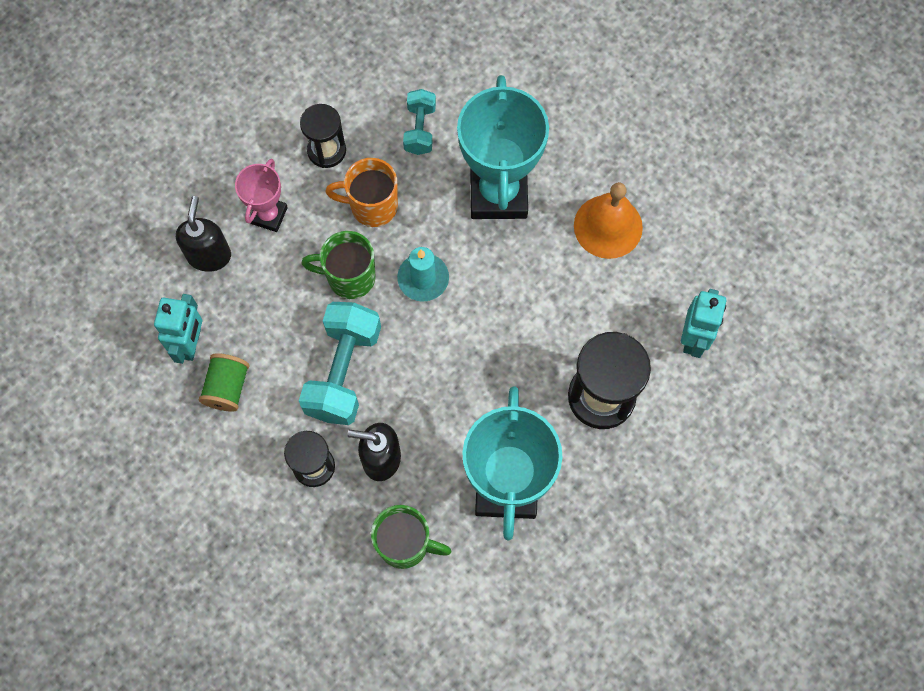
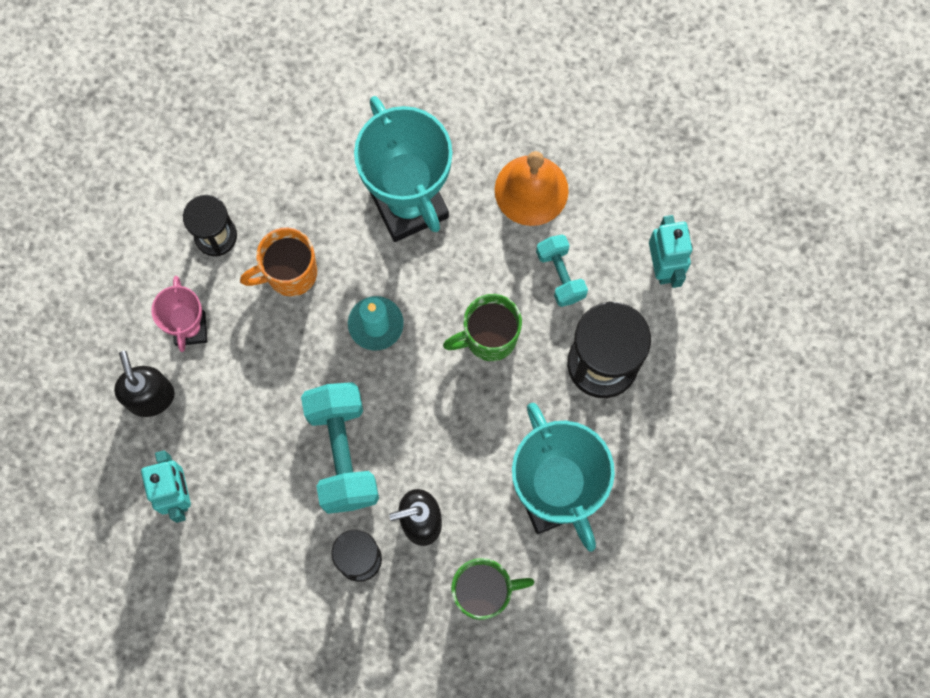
camera: 25 degrees left, 5 degrees up
(227, 387) = (236, 521): green spool -> none
(349, 277) = (302, 356): green mug -> green mug (489, 337)
(420, 129) = (299, 172): turquoise dumbbell -> turquoise dumbbell (560, 275)

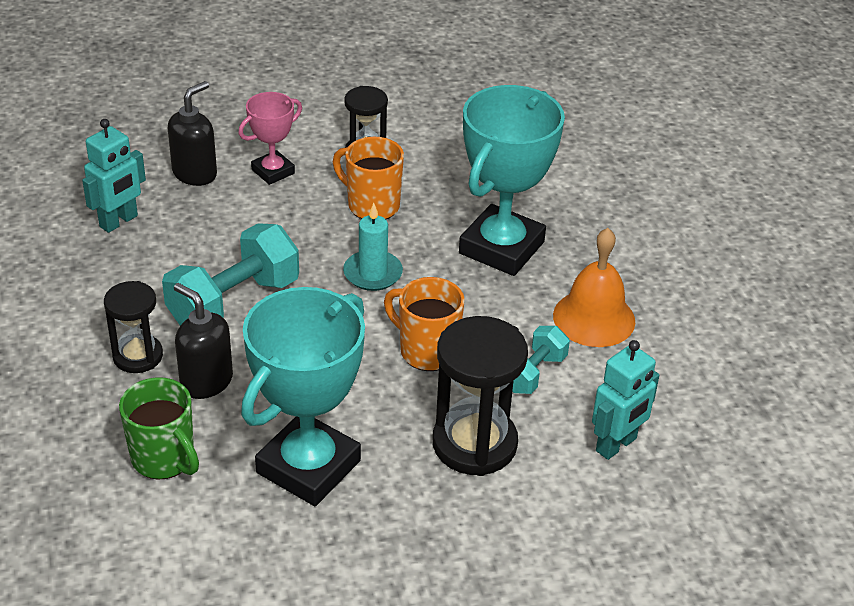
camera: 55 degrees right, 35 degrees down
(489, 337) = (427, 351): green mug -> orange mug

